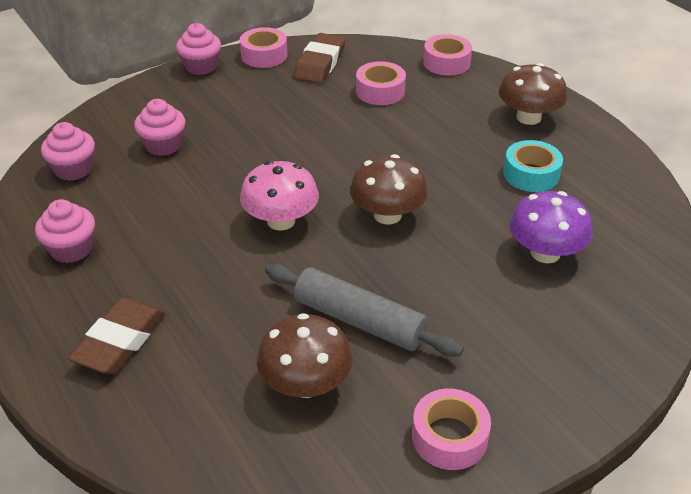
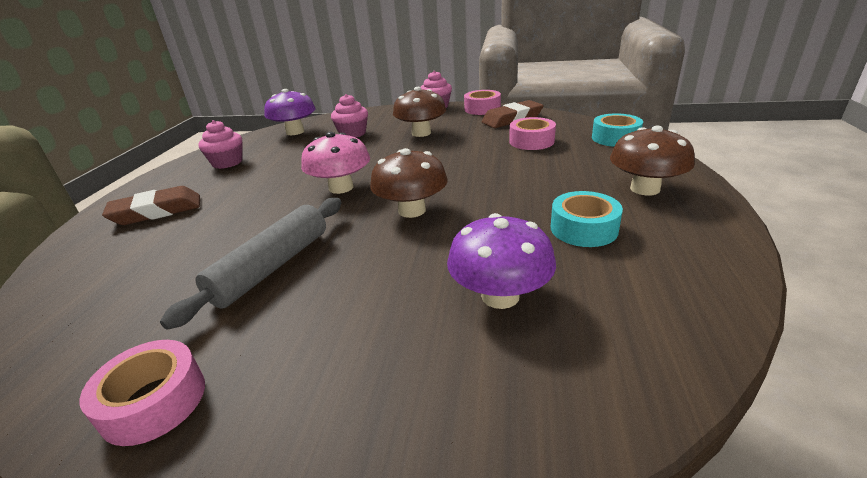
camera: 45 degrees right, 10 degrees down
(73, 169) = (295, 132): pink cupcake -> purple mushroom
(305, 384) = (170, 288): brown mushroom -> brown mushroom (421, 133)
(359, 321) = (272, 267): grey rolling pin -> grey rolling pin turned 45 degrees clockwise
(446, 63) = (615, 138): pink tape -> turquoise tape

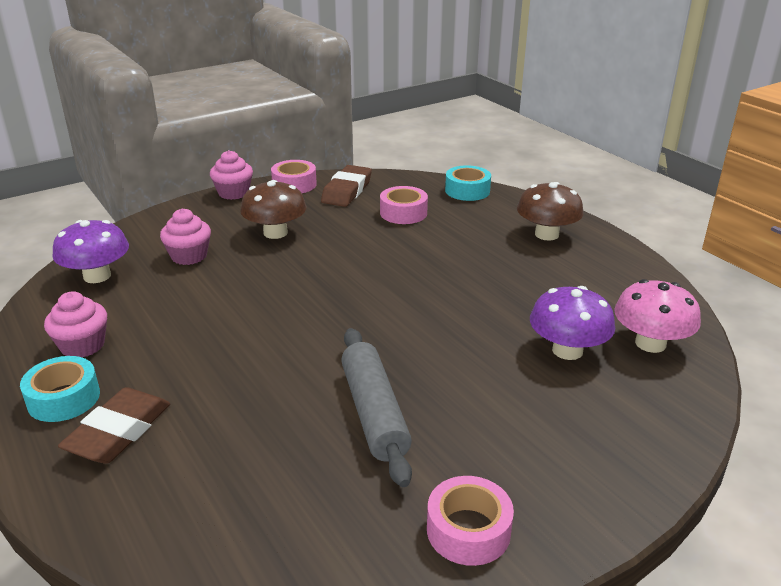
camera: 45 degrees left, 0 degrees up
(341, 188) = (299, 321): pink mushroom -> pink mushroom (650, 343)
(412, 210) = (407, 316): brown mushroom -> none
(583, 229) = (550, 281): turquoise tape -> turquoise tape (64, 398)

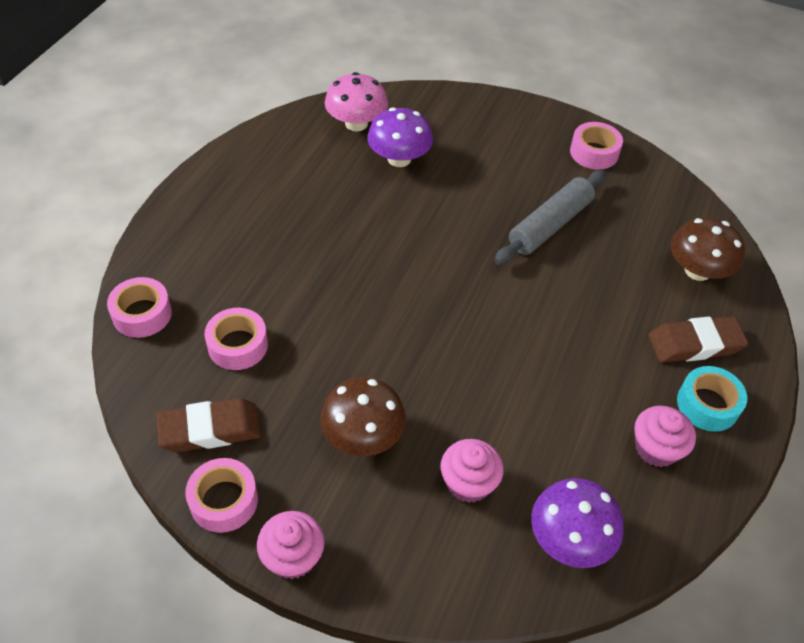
camera: 125 degrees left, 20 degrees up
(467, 191) = (142, 314): turquoise tape -> pink tape
(546, 234) = (216, 219): brown mushroom -> brown mushroom (697, 270)

